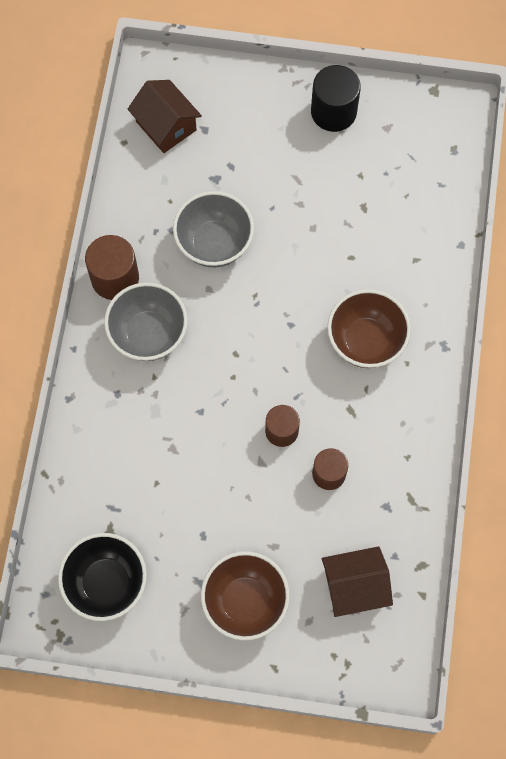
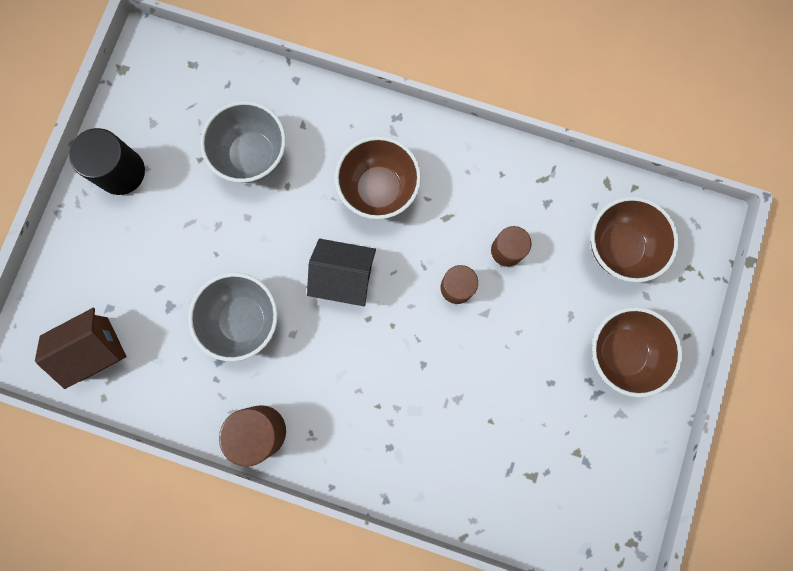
camera: 80 degrees left, 10 degrees up
(106, 583) = (586, 487): black bowl -> none
(148, 335) = (331, 405): grey bowl -> grey bowl (252, 156)
(272, 324) = (344, 276): none -> black house
(354, 586) = (619, 247): brown house -> brown bowl

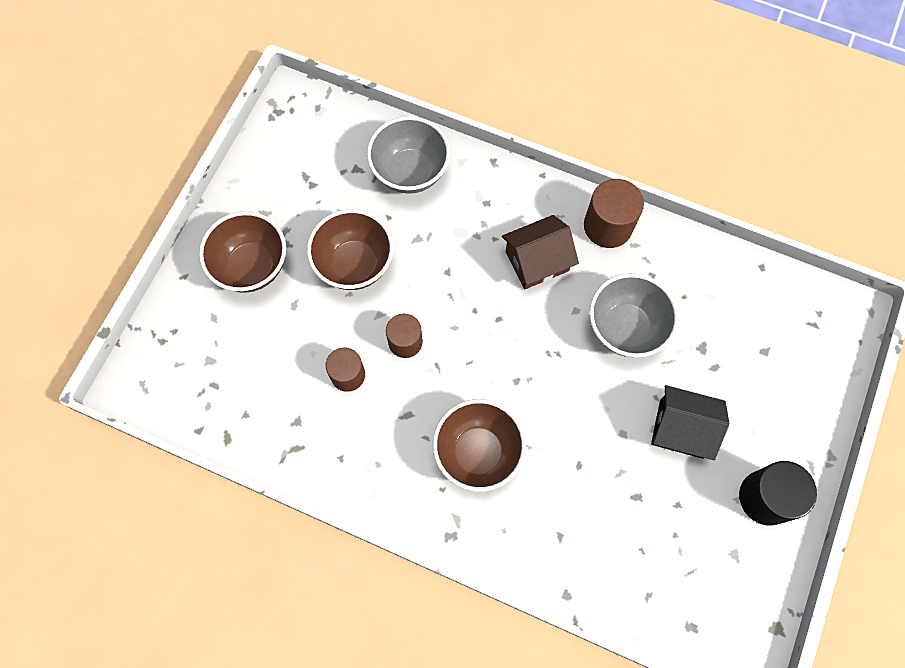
camera: 175 degrees left, 10 degrees down
(94, 349) = (775, 313): brown house -> brown house (537, 261)
(252, 156) = (617, 504): grey bowl -> grey bowl (410, 172)
(344, 276) = (521, 362): black house -> black house (681, 428)
(619, 247) = (230, 368): brown bowl -> brown bowl (354, 264)

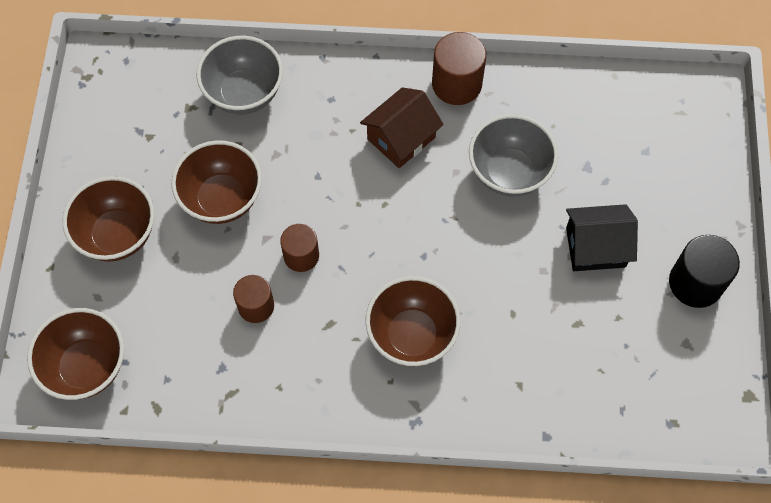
camera: 20 degrees left, 5 degrees down
(181, 378) = (86, 367): none -> brown bowl

